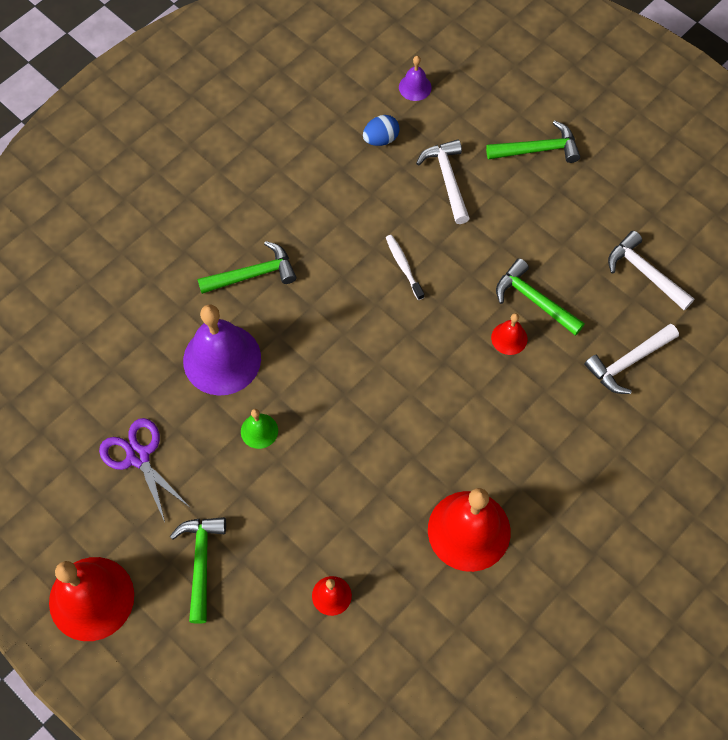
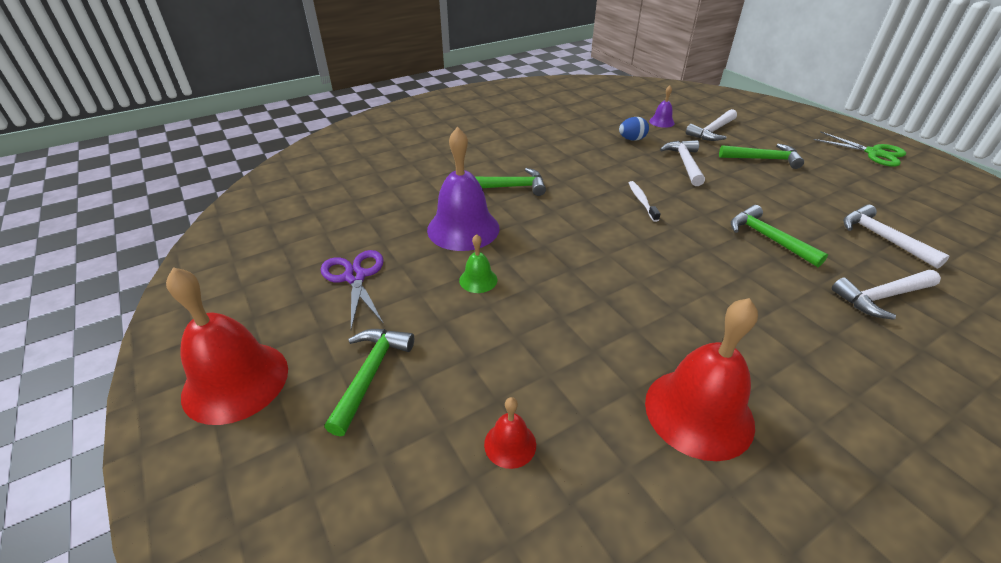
camera: 15 degrees right, 25 degrees down
(479, 97) = (712, 131): none -> white hammer
(509, 338) = (744, 259): red bell -> none
(665, 107) = (873, 153): none -> green scissors

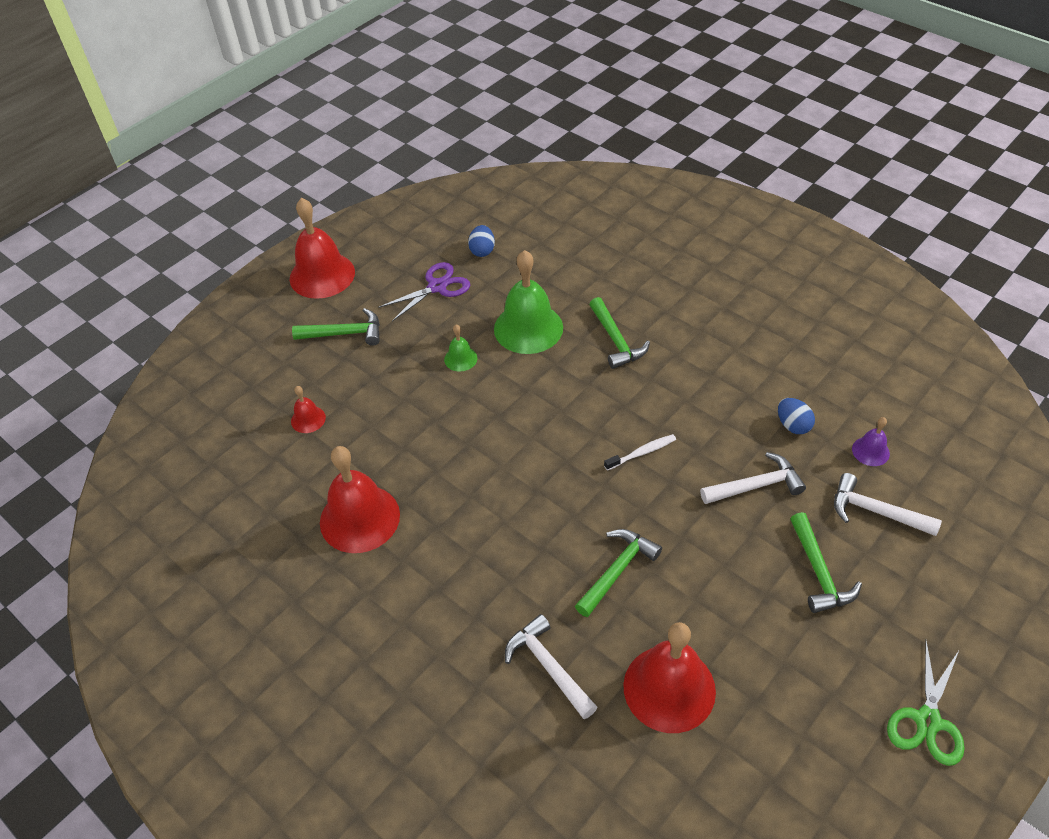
camera: 75 degrees right, 10 degrees up
(329, 235) = (482, 251): none -> blue egg
(463, 228) = (528, 328): purple bell -> green bell
(882, 238) = (669, 688): white hammer -> red bell

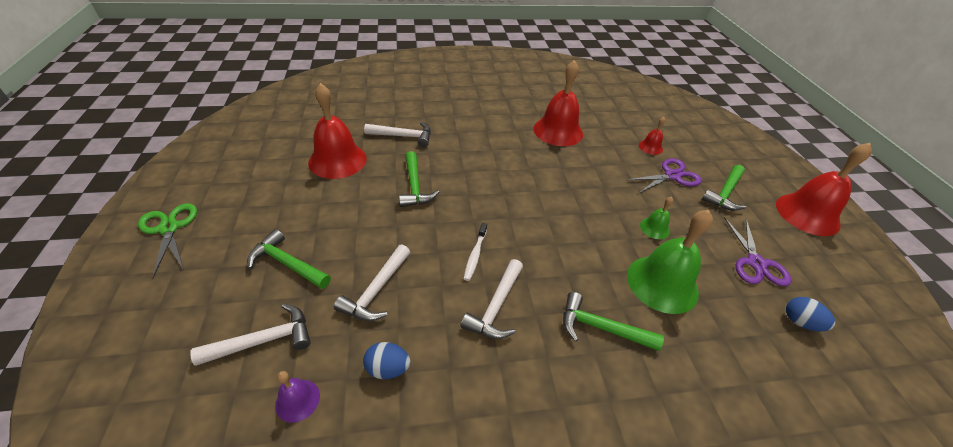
camera: 125 degrees right, 5 degrees down
(353, 380) = (672, 176): none -> purple scissors
(673, 405) = (496, 307): none -> white hammer

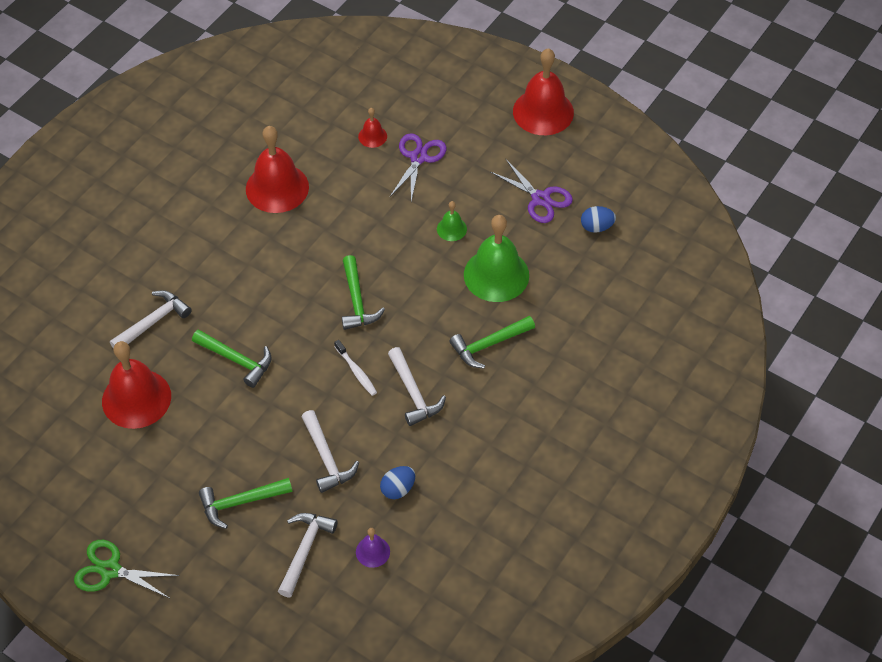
camera: 45 degrees left, 10 degrees up
(725, 193) = (471, 142): green hammer -> green hammer (357, 301)

